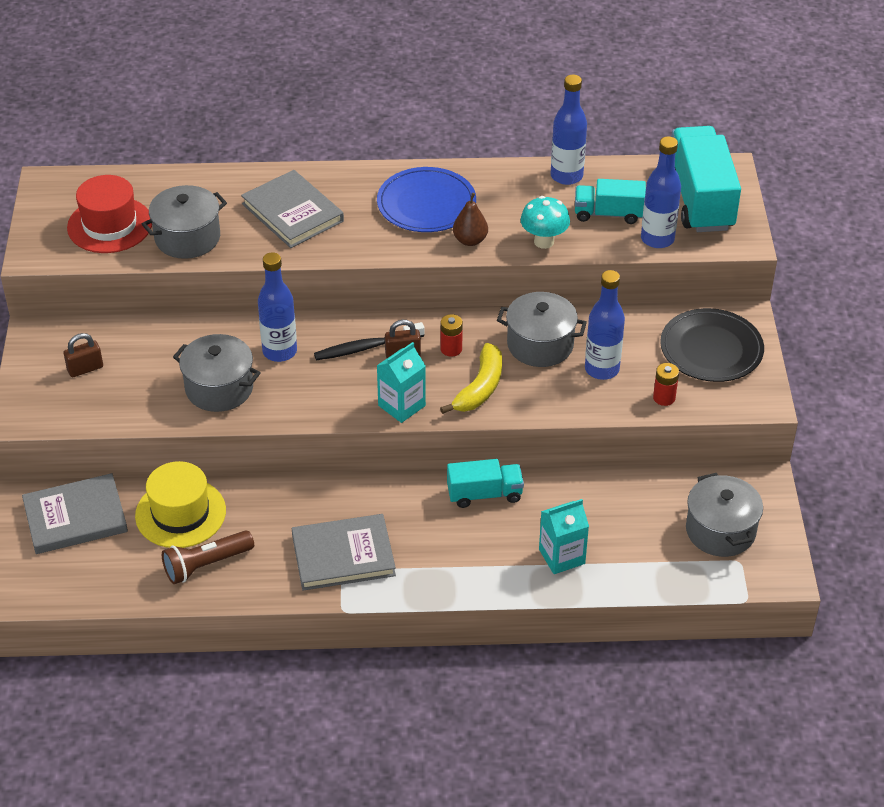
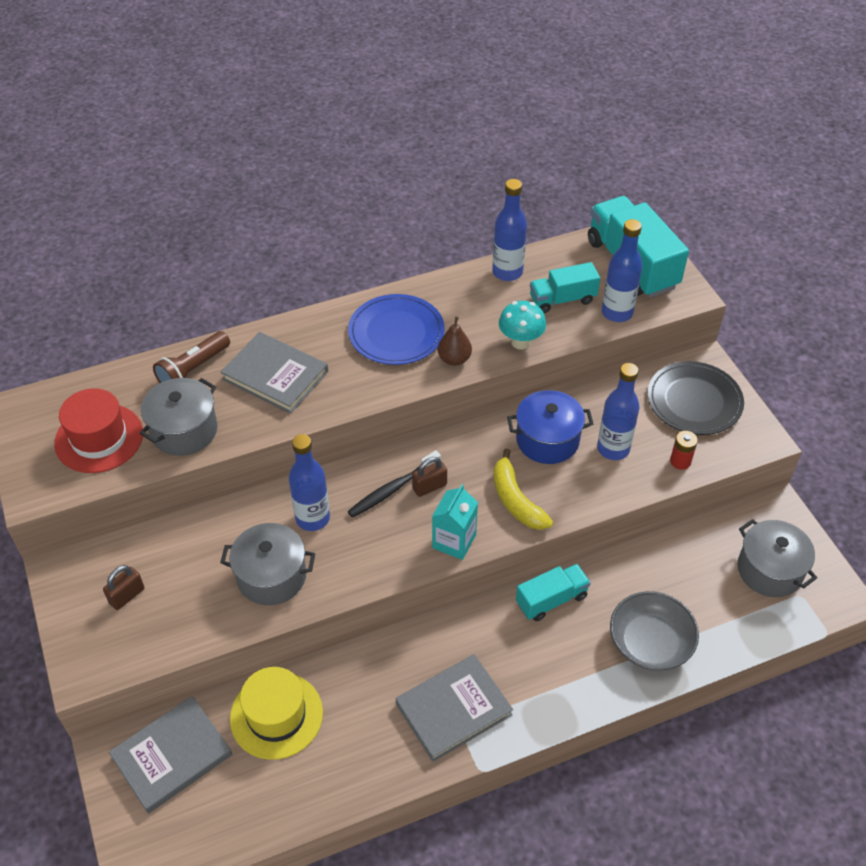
camera: 20 degrees left, 5 degrees up
(206, 565) = (327, 766): brown flashlight -> brown flashlight (193, 369)
(451, 349) = (471, 468): red battery -> none
(480, 387) = (516, 500): yellow banana -> yellow banana turned 150 degrees clockwise
(540, 344) = (547, 440): grey pot -> blue pot
(561, 556) = (650, 642): turquoise carton -> grey bowl

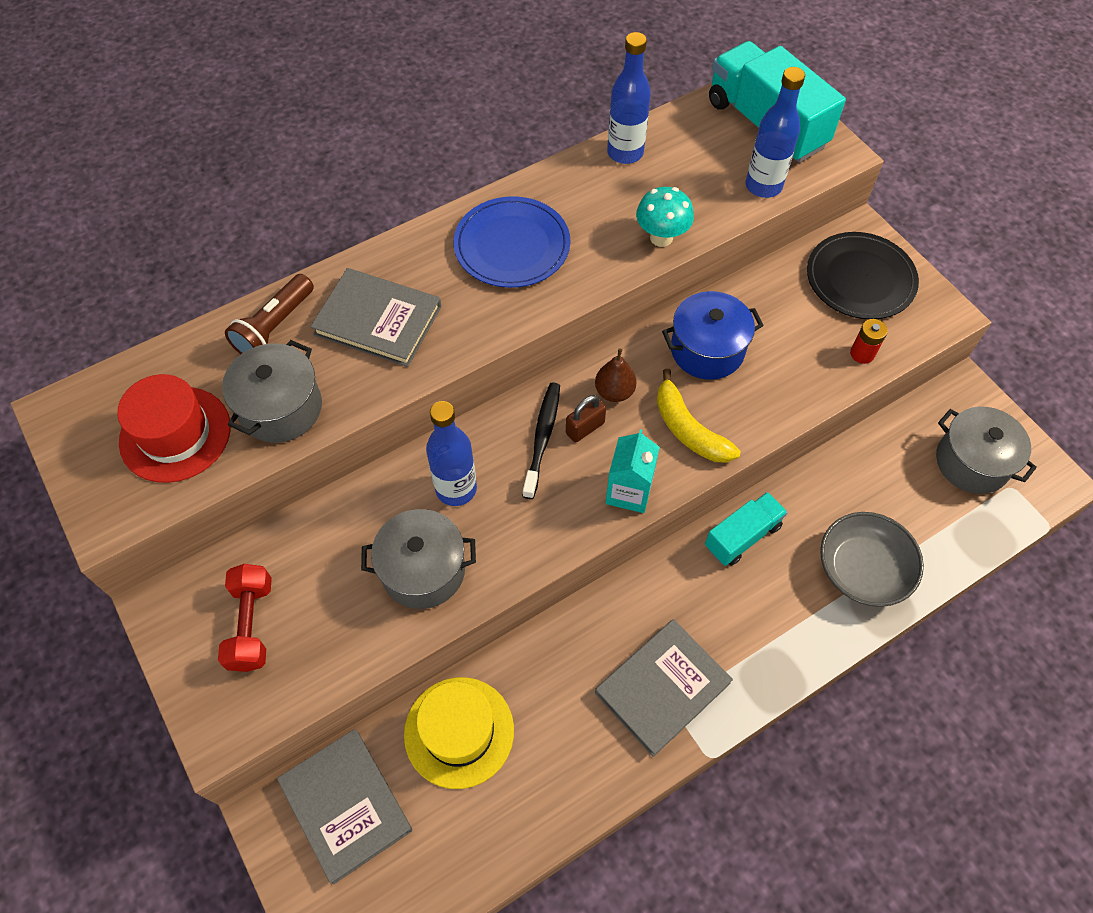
camera: 10 degrees left, 10 degrees up
(127, 596) = (251, 624): brown padlock -> red dumbbell
(172, 756) = (346, 805): grey book -> grey book turned 75 degrees counterclockwise
(392, 489) = (542, 438): black toothbrush -> black toothbrush turned 150 degrees clockwise
(454, 359) = (588, 269): brown pear -> brown pear (614, 392)
(562, 299) = (697, 178): turquoise truck -> none
(613, 449) = (783, 350): blue bottle -> none

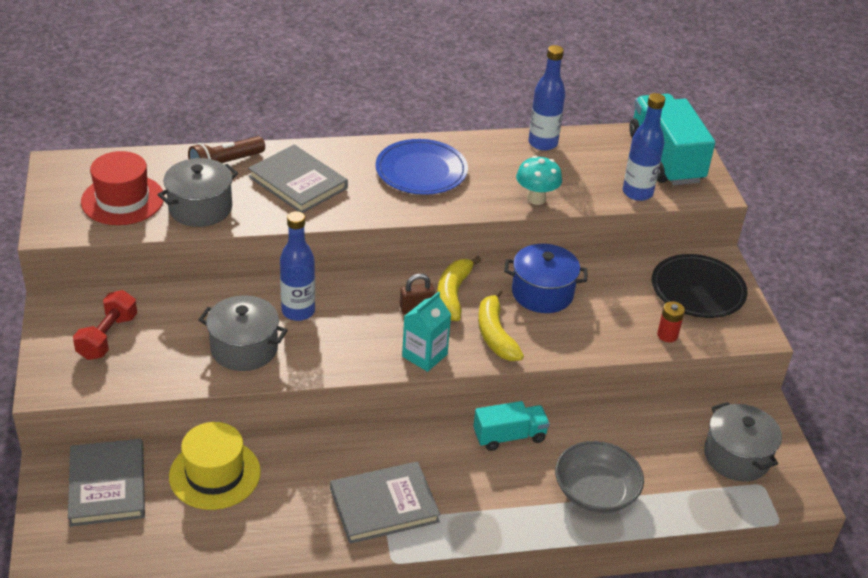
camera: 20 degrees right, 20 degrees down
(542, 438) = (380, 303): black toothbrush -> none
(614, 392) = (453, 295): brown pear -> yellow banana

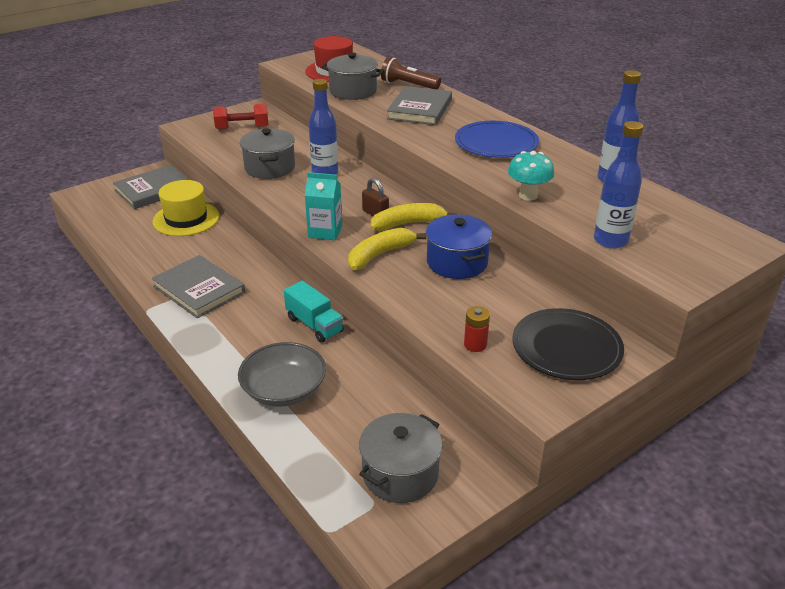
camera: 65 degrees right, 5 degrees down
(665, 158) = (691, 243): turquoise truck -> none

